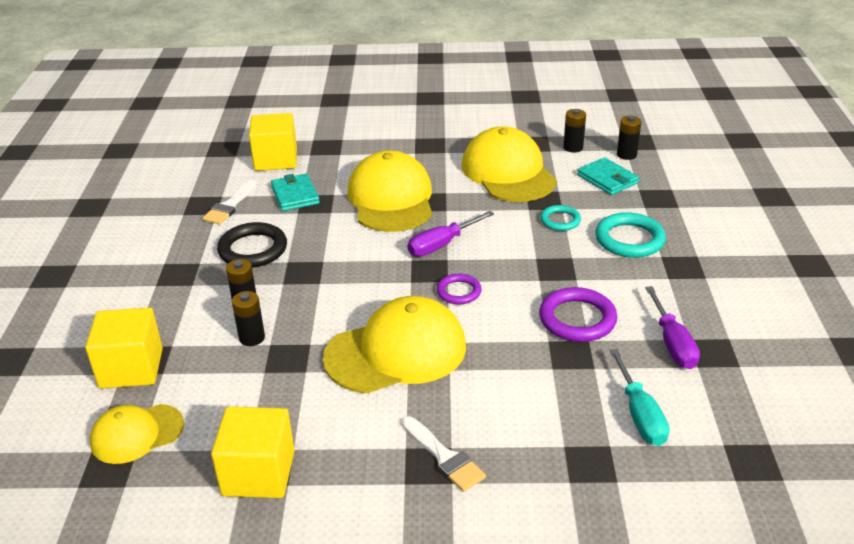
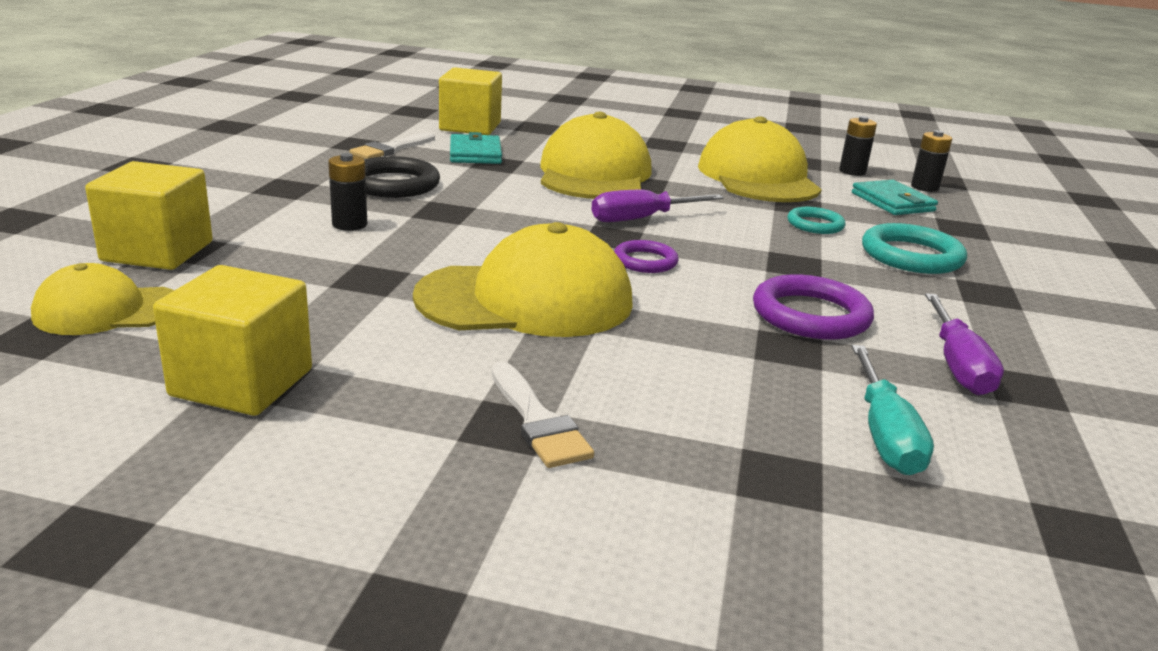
camera: 10 degrees right, 10 degrees down
(252, 338) = (336, 253): black battery -> none

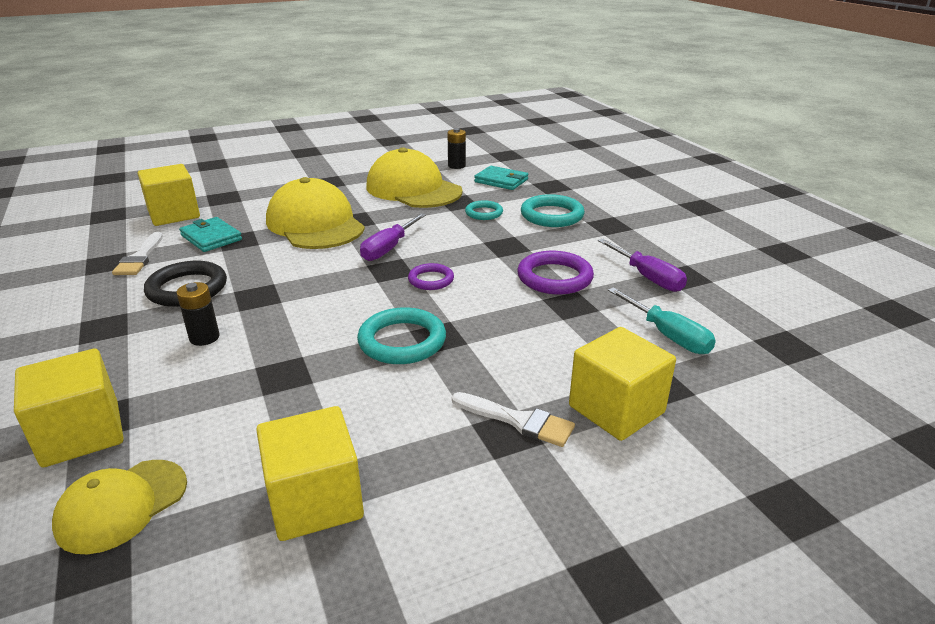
camera: 35 degrees left, 5 degrees up
(526, 299) = (402, 341): yellow cap -> turquoise ring
(678, 470) = (616, 409): none -> yellow cube
(924, 187) = (504, 164): black battery -> none

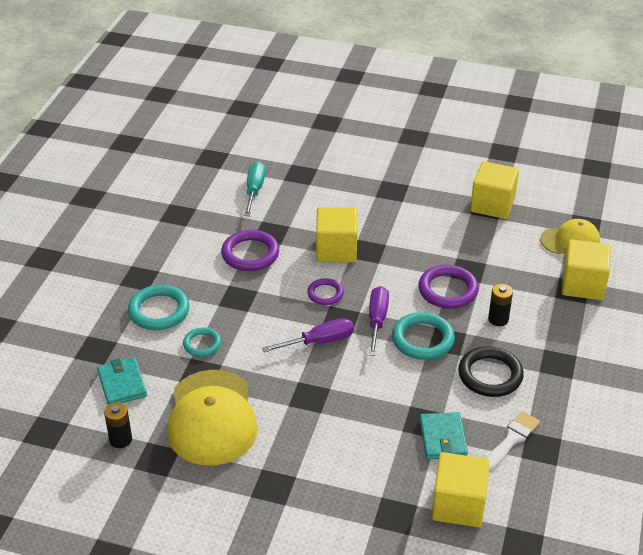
camera: 140 degrees left, 10 degrees up
(293, 339) = (448, 290): none -> purple ring
(315, 224) = (346, 409): yellow cap -> none
(402, 341) = (390, 257): turquoise ring -> turquoise ring (422, 339)
(518, 421) = (381, 192): white brush -> none
(616, 409) = (334, 175): yellow cube -> yellow cube (336, 249)
(647, 277) = (199, 225): purple screwdriver -> purple screwdriver (377, 321)

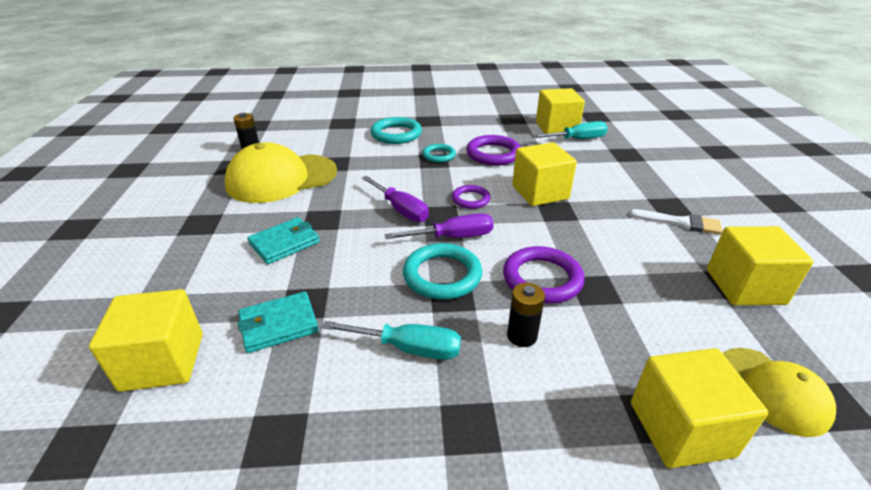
camera: 70 degrees right, 5 degrees down
(122, 384) = (310, 138): turquoise wallet -> turquoise wallet (284, 243)
(202, 344) = (367, 157): turquoise ring -> turquoise ring (439, 155)
(221, 193) = (556, 128): none -> yellow cube
(490, 375) = (407, 348): black ring -> turquoise screwdriver
(512, 439) = (288, 397): white brush -> white brush (681, 223)

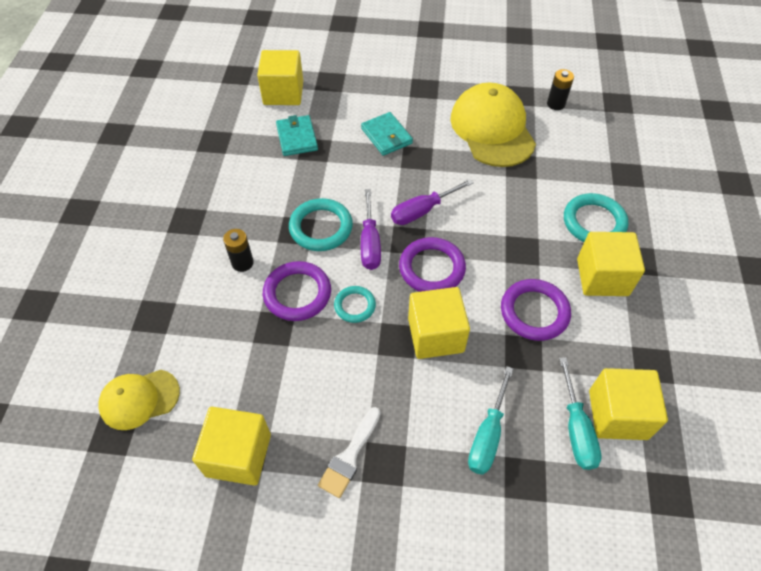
camera: 100 degrees right, 20 degrees up
(407, 348) = (254, 199): turquoise screwdriver -> turquoise screwdriver (488, 434)
(439, 155) = (533, 256): turquoise ring -> turquoise ring (355, 306)
(470, 199) = (432, 268): purple ring -> purple ring, size x1.65
(680, 429) = (139, 325): yellow cube -> yellow cube (602, 277)

